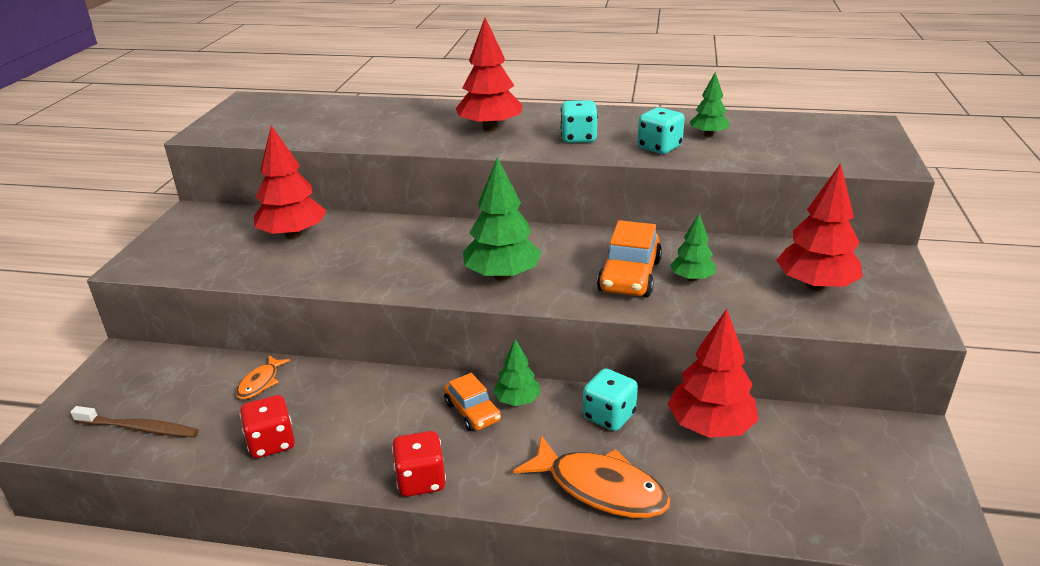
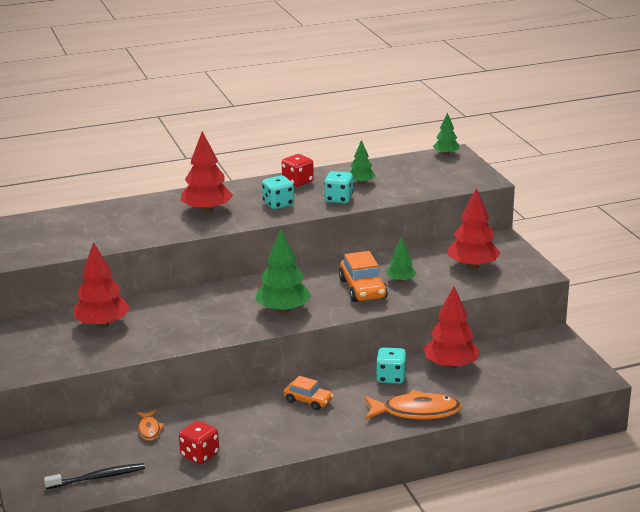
camera: 30 degrees left, 5 degrees down
(140, 428) = (98, 477): brown toothbrush -> black toothbrush
(421, 480) = (314, 441): red dice -> red dice (297, 182)
(517, 400) = (329, 387): green tree -> green tree (446, 154)

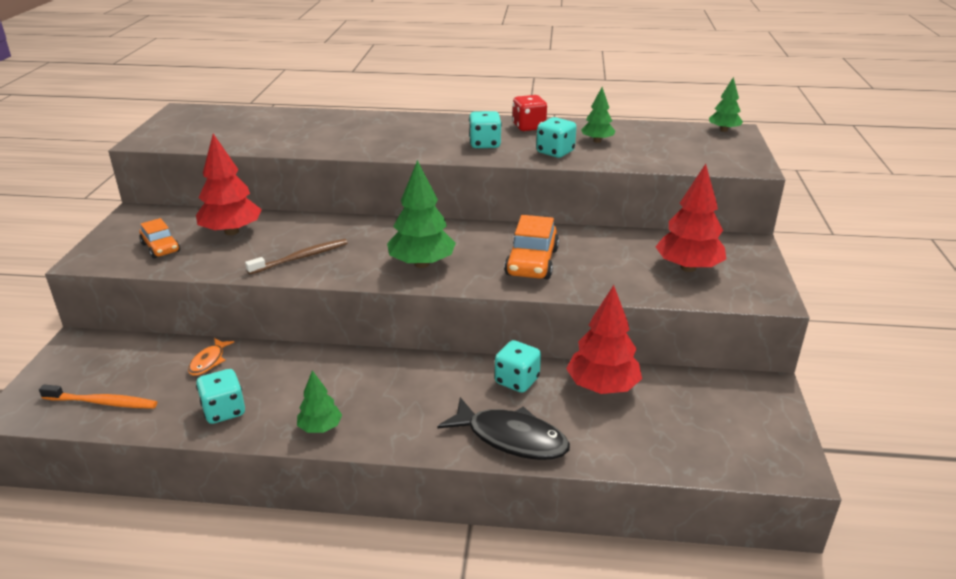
camera: 25 degrees right, 5 degrees up
(98, 477) = (103, 402): black toothbrush -> orange toothbrush
(185, 329) = (301, 257): none -> brown toothbrush
(200, 455) = (224, 411): red dice -> turquoise dice
(207, 210) = (406, 136): red tree -> none
(308, 400) = (399, 380): orange car -> orange car (161, 247)
(401, 280) = (585, 263): green tree -> green tree (320, 428)
(416, 412) = (511, 438): orange fish -> black fish

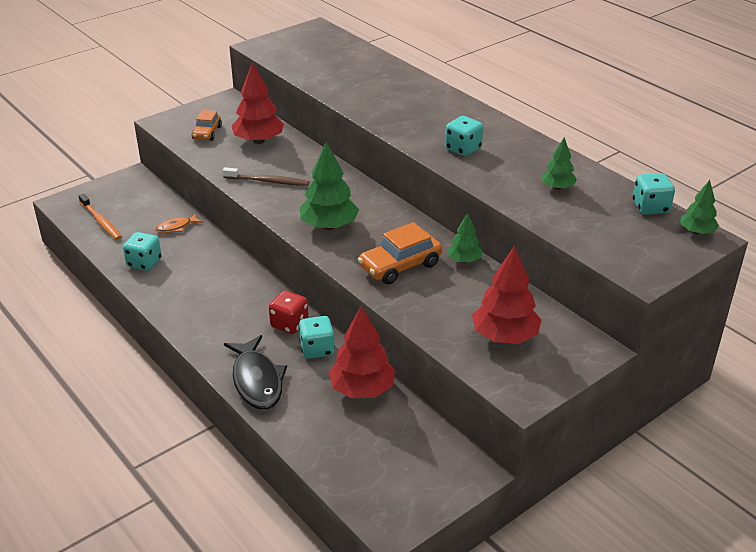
camera: 45 degrees right, 5 degrees up
(320, 428) = (173, 304): green tree -> green tree (464, 260)
(529, 127) = (527, 149): red dice -> red dice (289, 324)
(555, 152) = (502, 181): turquoise dice -> turquoise dice (650, 207)

